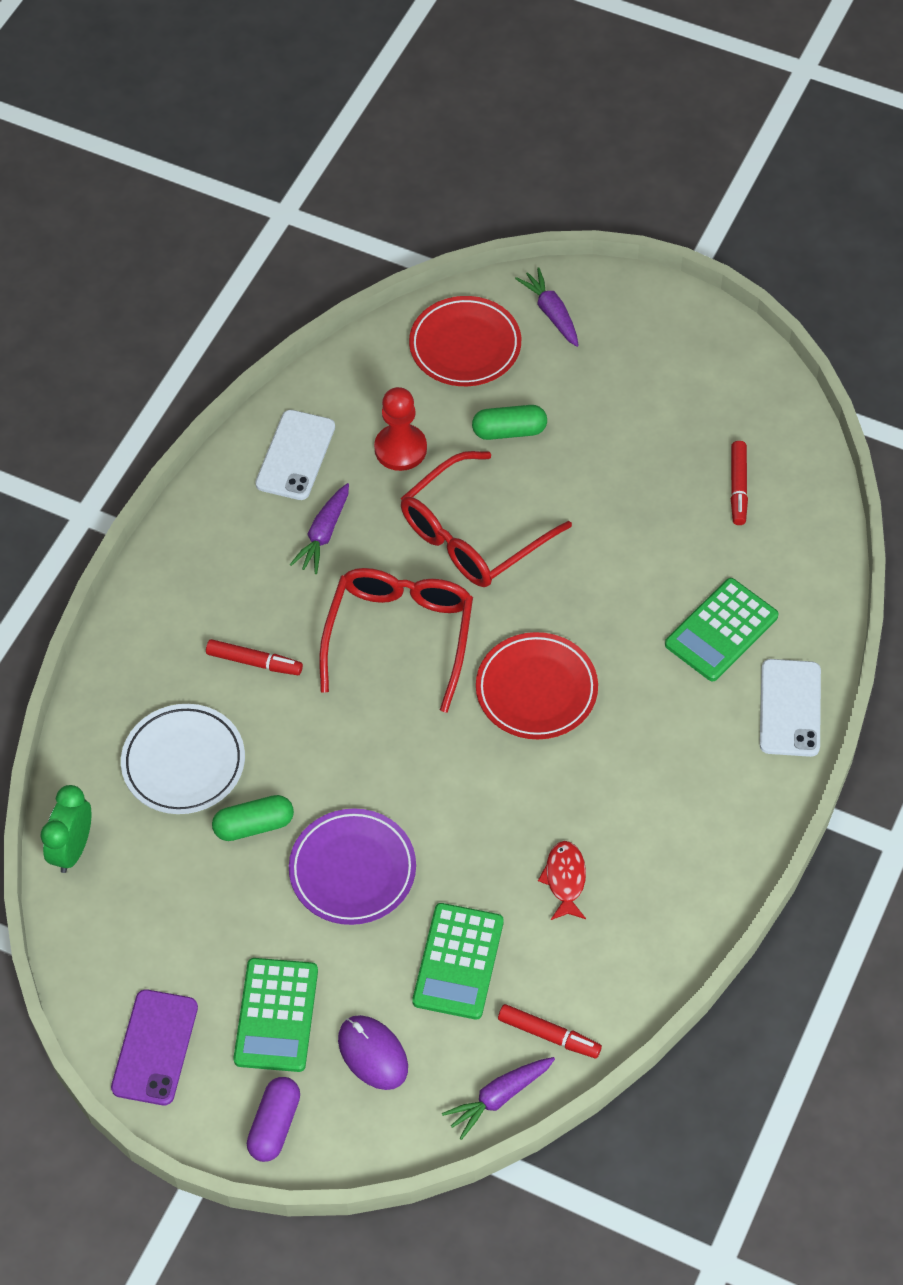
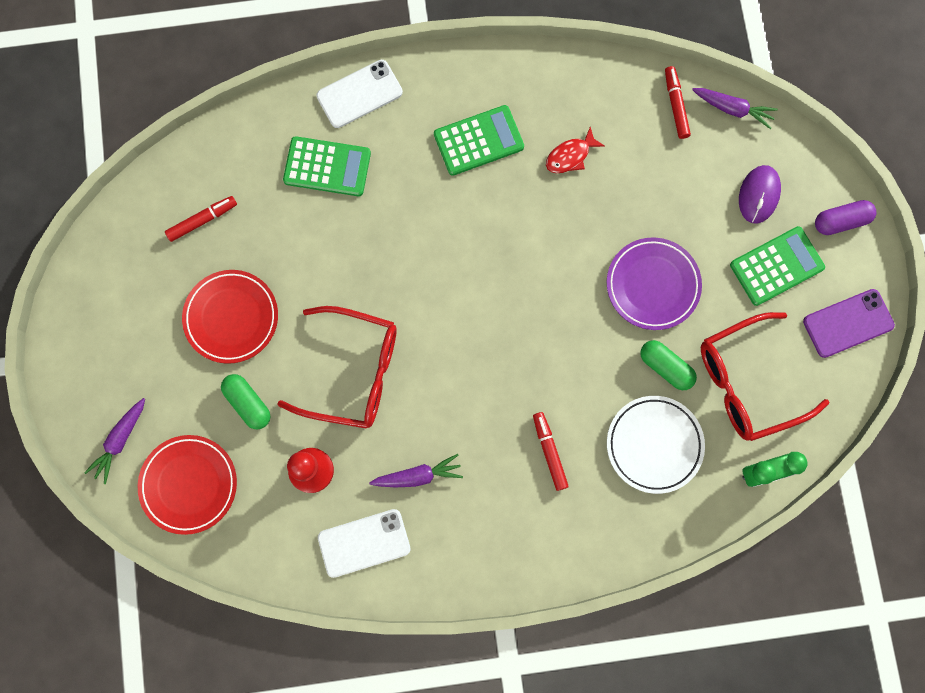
camera: 125 degrees left, 20 degrees up
(400, 636) = (465, 368): red glasses -> red glasses (748, 382)
(458, 961) = (667, 184): green calculator -> green calculator (478, 141)
(536, 690) = (448, 254): red plate -> red plate (231, 317)

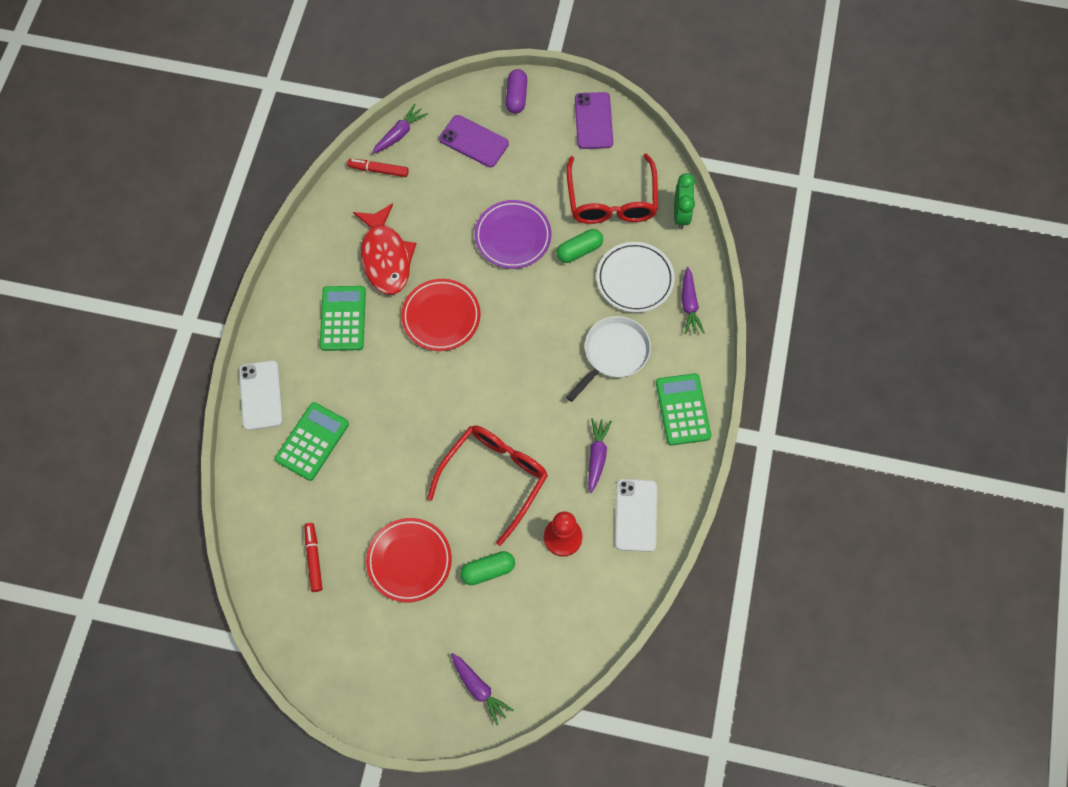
camera: 70 degrees left, 10 degrees down
(189, 484) = (538, 641): red plate -> red plate (441, 317)
(549, 452) = (613, 354): red marker -> white pan
(570, 156) = (386, 257): red fish -> red fish, size x1.94
(646, 520) = (689, 305): none -> purple carrot
(758, 195) = (474, 141): purple mouse -> purple phone
(776, 266) = (532, 150): green calculator -> green calculator (682, 409)

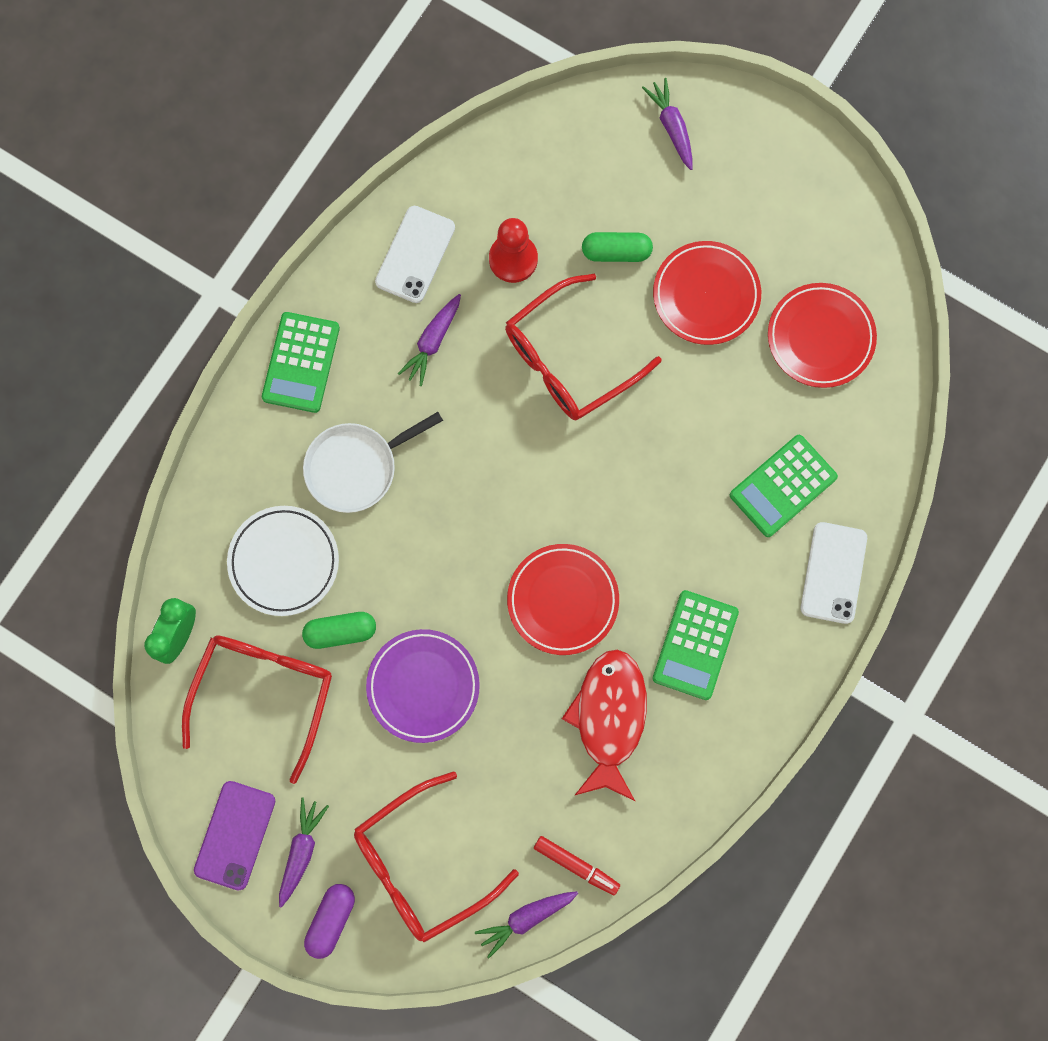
camera: 160 degrees left, 10 degrees up
(314, 559) = (820, 337): red marker -> red plate
(474, 141) = (422, 864): purple phone -> red glasses
(689, 305) = (228, 499): purple carrot -> purple carrot (301, 851)

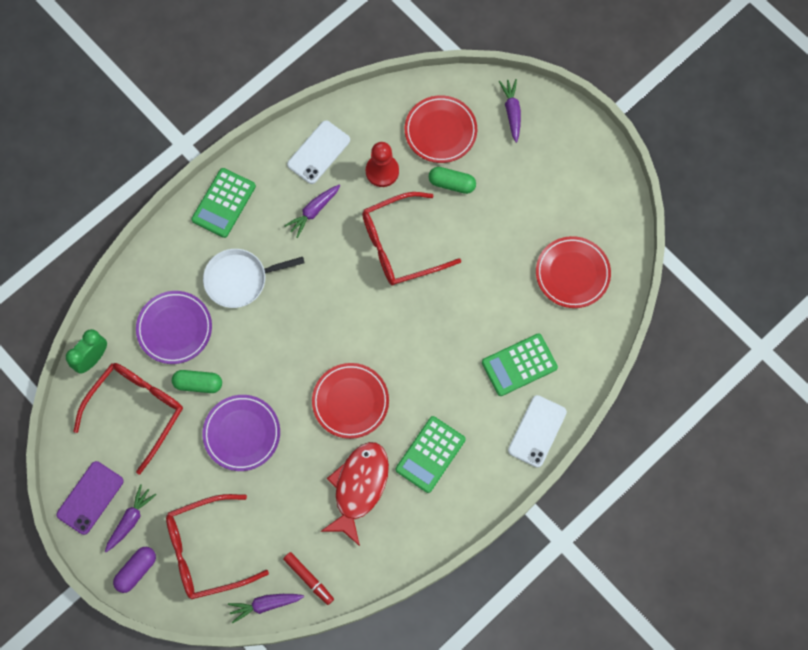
camera: 15 degrees right, 5 degrees down
(284, 562) = (174, 328): white plate -> purple plate
(706, 295) = (503, 227): red plate -> red plate (440, 131)

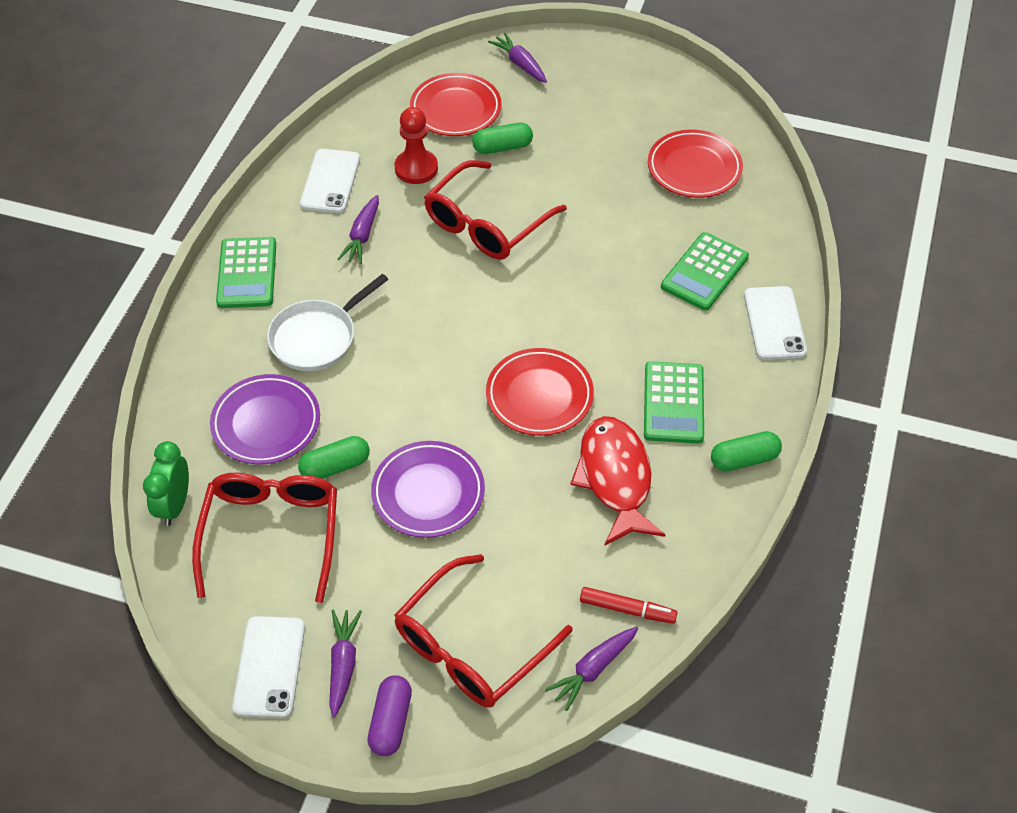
camera: 30 degrees left, 20 degrees down
(90, 497) = (269, 667): purple phone -> white phone
(446, 519) = (744, 459): none -> green capsule

